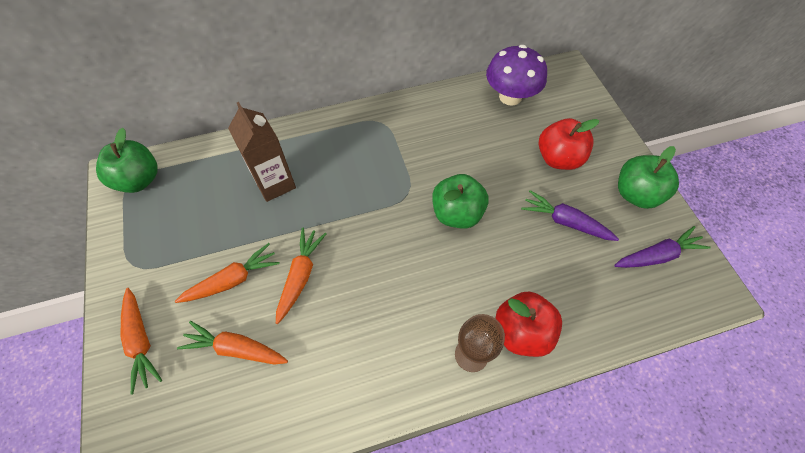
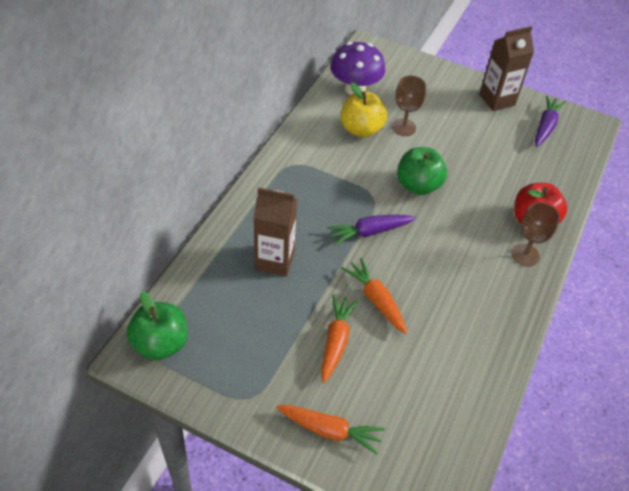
camera: 50 degrees left, 10 degrees down
(236, 348) = (397, 374): orange carrot -> none
(471, 133) = (361, 129): none -> yellow apple
(510, 156) = (404, 127): none -> brown goblet
(558, 158) = (432, 108): red apple -> none
(565, 221) = (481, 143): purple carrot -> purple carrot (369, 232)
(636, 194) = (497, 100): green apple -> brown carton

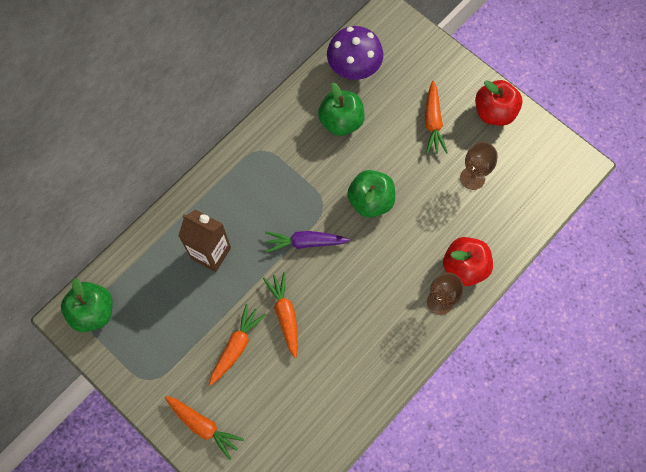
camera: 20 degrees right, 20 degrees up
(361, 129) = (341, 121): yellow apple -> green apple
(404, 127) = (384, 128): brown goblet -> brown goblet (472, 178)
(446, 116) = (433, 122): none -> orange carrot
(497, 100) = (494, 112): brown carton -> red apple
(545, 126) = (529, 157): purple carrot -> none

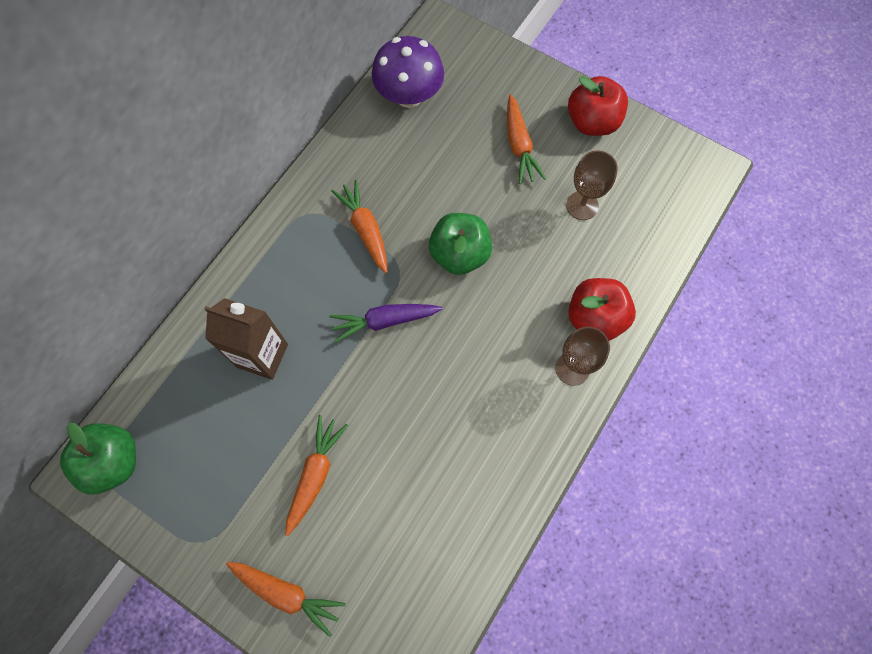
camera: 10 degrees left, 0 degrees up
(285, 315) = (374, 420): orange carrot -> orange carrot (365, 229)
(341, 121) = (404, 162): green apple -> none

